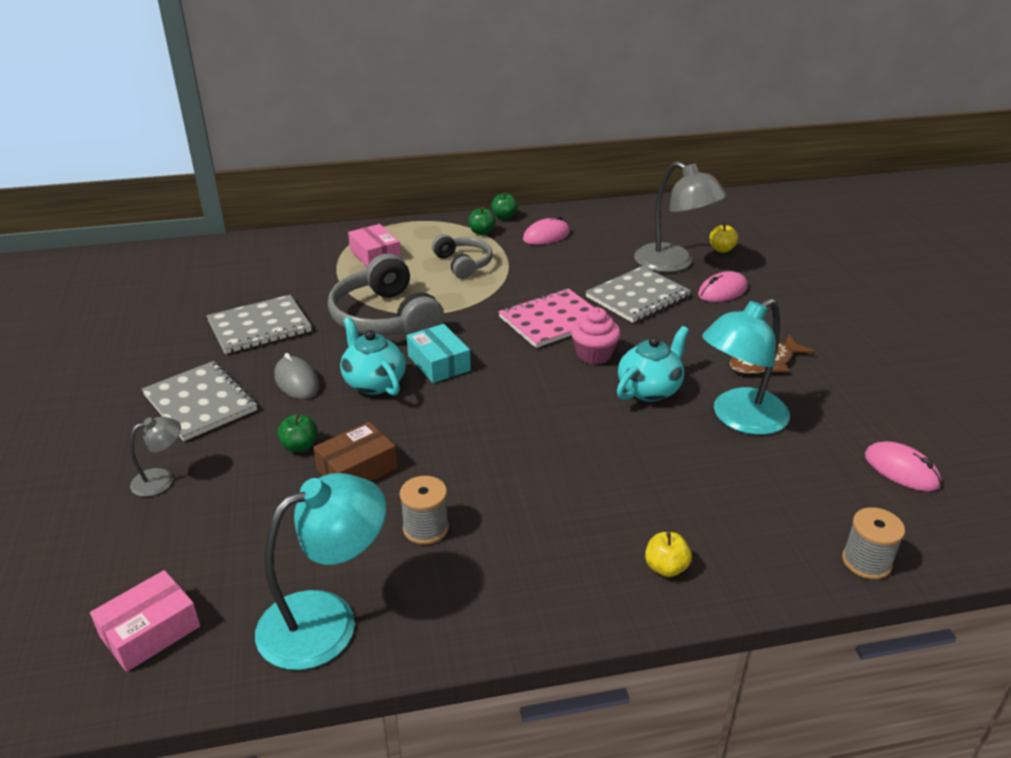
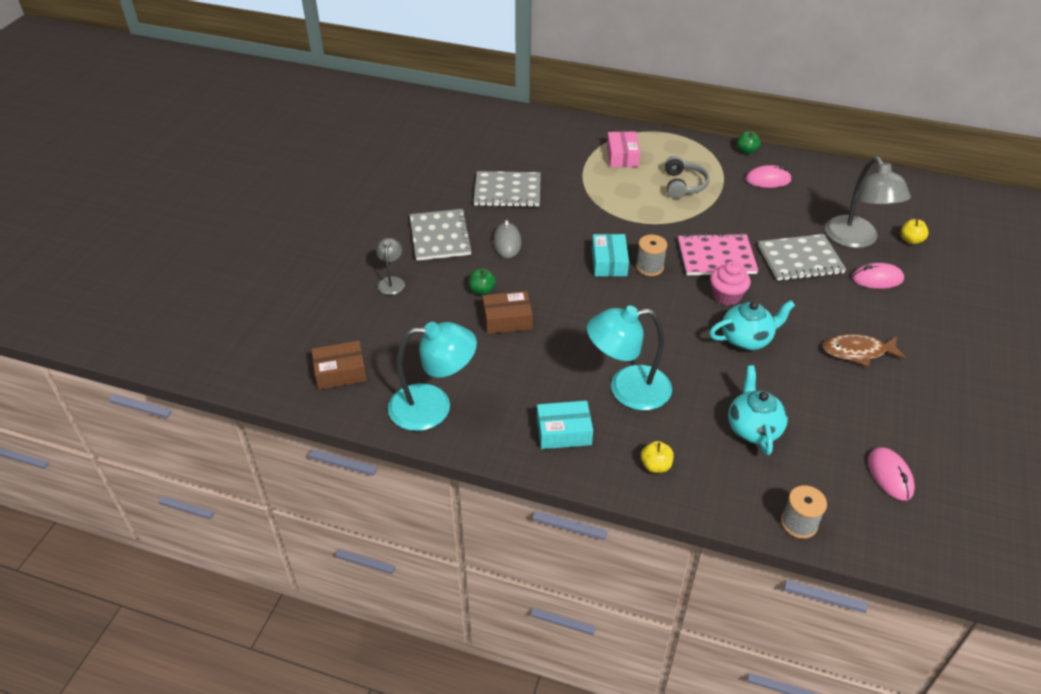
camera: 30 degrees right, 10 degrees up
(150, 631) = (340, 372): pink box -> brown box
(161, 479) = (391, 281): grey lamp -> grey lamp turned 90 degrees counterclockwise
(374, 383) = (556, 261): turquoise teapot -> turquoise teapot (753, 428)
(385, 318) = (595, 213): grey headphones -> none
(425, 528) = (523, 376): grey spool -> grey spool (649, 267)
(481, 232) = (718, 160): green apple -> none
(526, 576) = (563, 432): none -> turquoise box
(739, 419) = (797, 387): turquoise lamp -> turquoise lamp (627, 389)

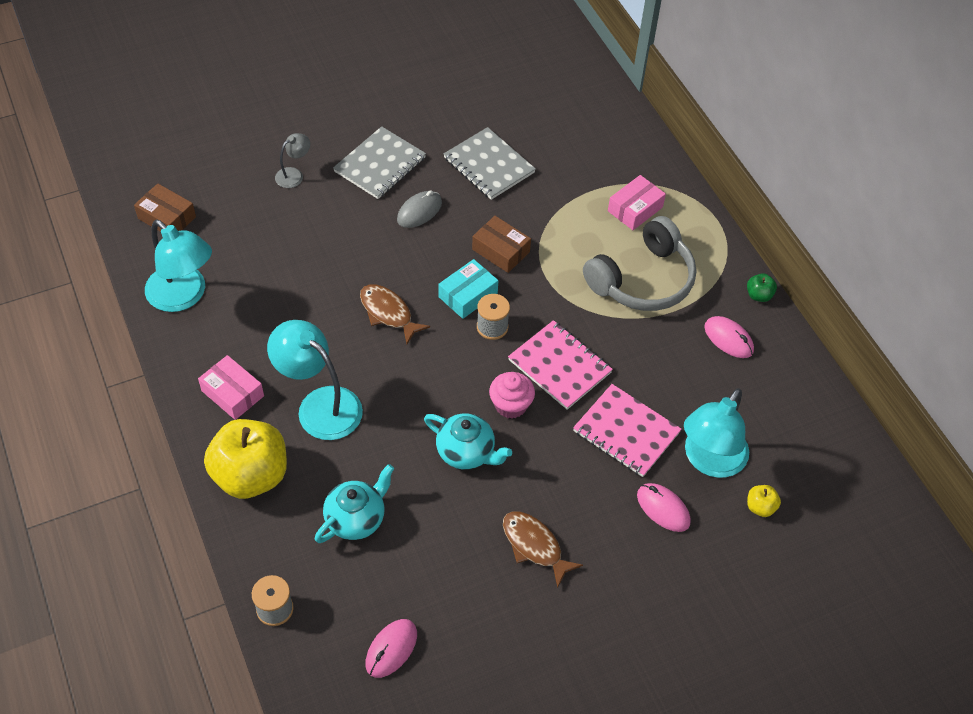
camera: 45 degrees right, 10 degrees up
(482, 290) = (342, 236): green apple -> none
(507, 319) = (324, 275): brown box -> brown box (501, 251)
(563, 432) = (232, 393): turquoise box -> pink box
(581, 307) = (388, 313): none -> brown fish
(655, 466) = (251, 475): yellow apple -> yellow apple, size x2.44
(683, 185) = (642, 280): grey headphones -> grey headphones, size x1.71
(800, 260) = (626, 432): grey notebook -> pink notebook
(856, 239) = (709, 461): grey lamp -> turquoise lamp

